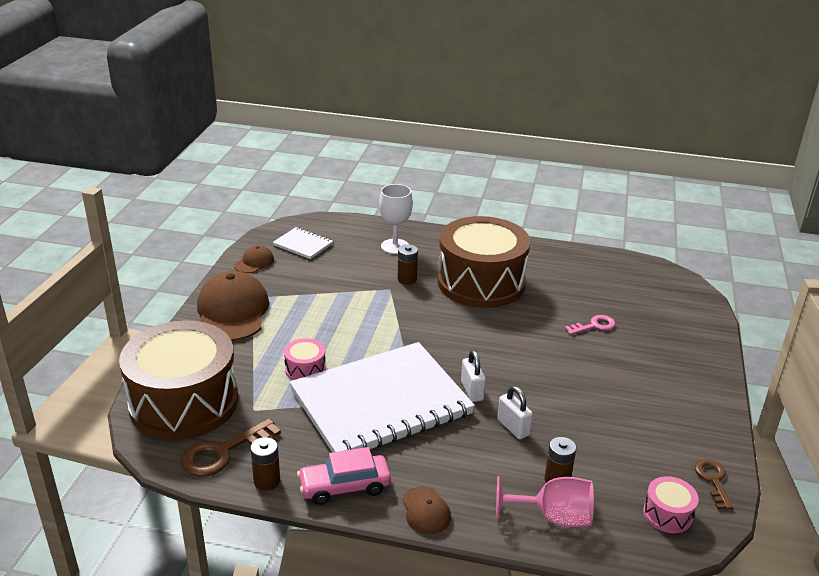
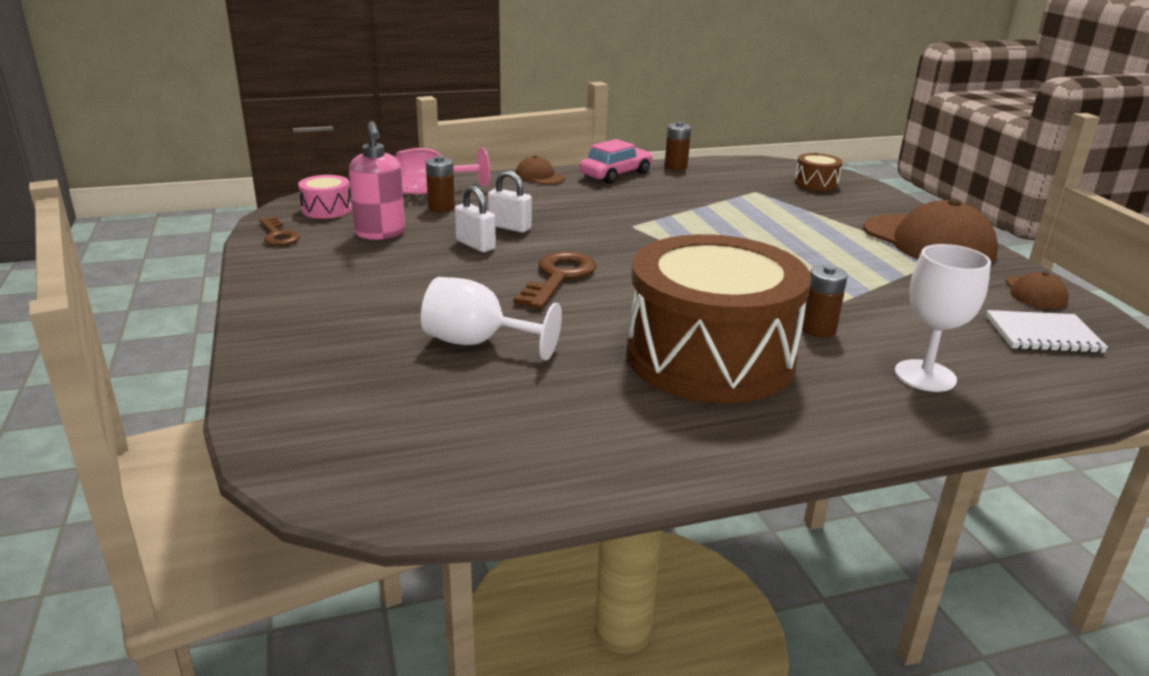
camera: 150 degrees right, 5 degrees down
(184, 402) = (816, 183): brown drum -> brown drum, size x0.40
(223, 452) = (732, 171): brown key -> brown key (558, 277)
(305, 369) = (764, 220): pink drum -> none
(381, 403) = (657, 216): white notebook -> none
(472, 391) = (579, 241): white padlock -> white padlock (475, 245)
(594, 326) = (477, 343): pink key -> white goblet
(624, 454) = (380, 234): none -> pink soap dispenser

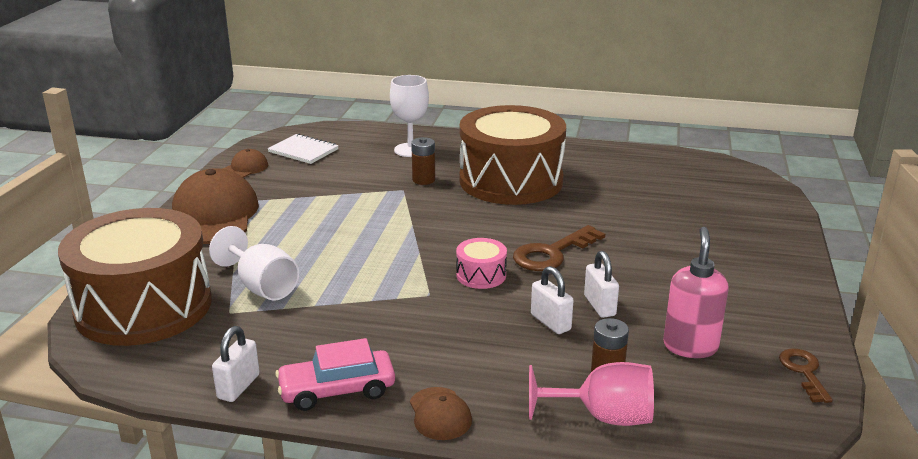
camera: 150 degrees left, 0 degrees up
(326, 209) = (749, 410): pink drum -> pink drum (481, 275)
(477, 343) = (646, 218): white goblet -> white goblet (262, 287)
(675, 167) = (238, 387): brown battery -> white padlock
(816, 183) = (144, 306): brown drum -> brown drum, size x2.50

